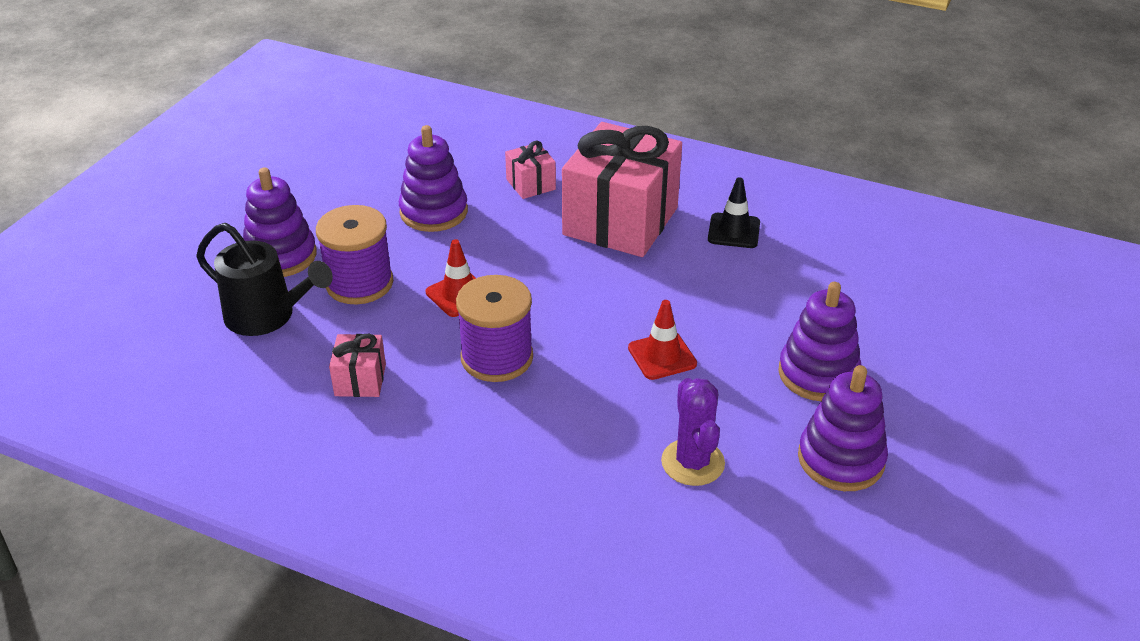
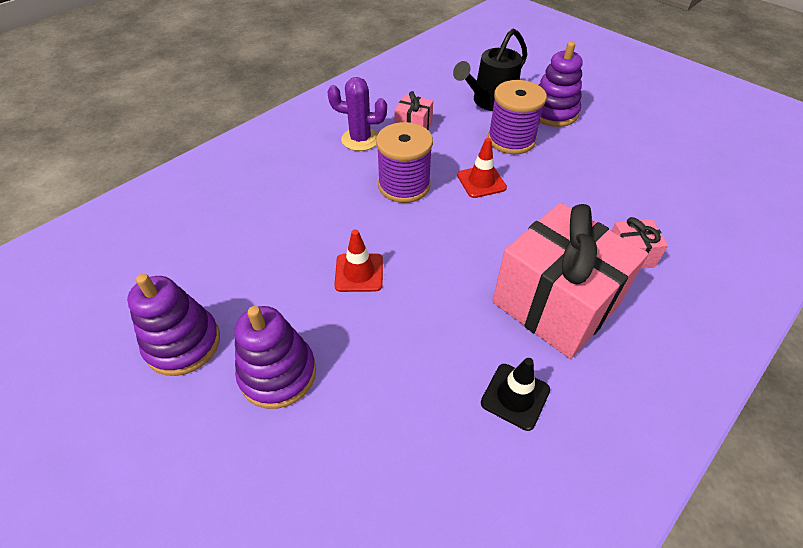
camera: 110 degrees right, 10 degrees up
(434, 212) = (593, 188): purple stacking toy -> none
(692, 462) = (246, 253): purple cactus -> purple cactus (360, 139)

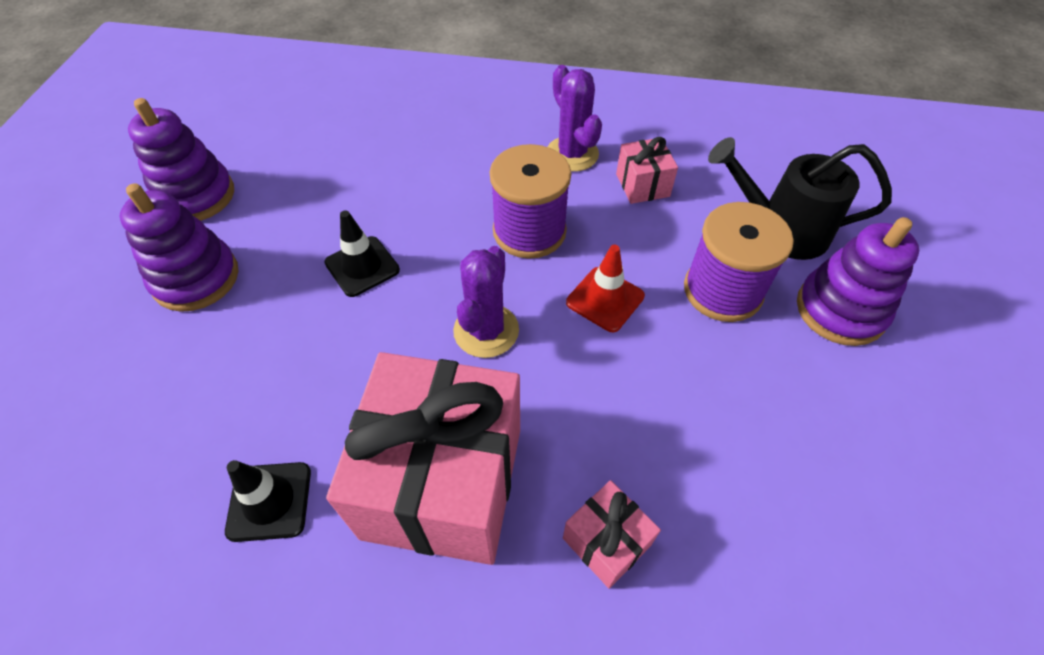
camera: 55 degrees right, 5 degrees up
(359, 273) = (362, 266): red traffic cone -> black traffic cone
(463, 238) = (486, 331): none -> purple cactus

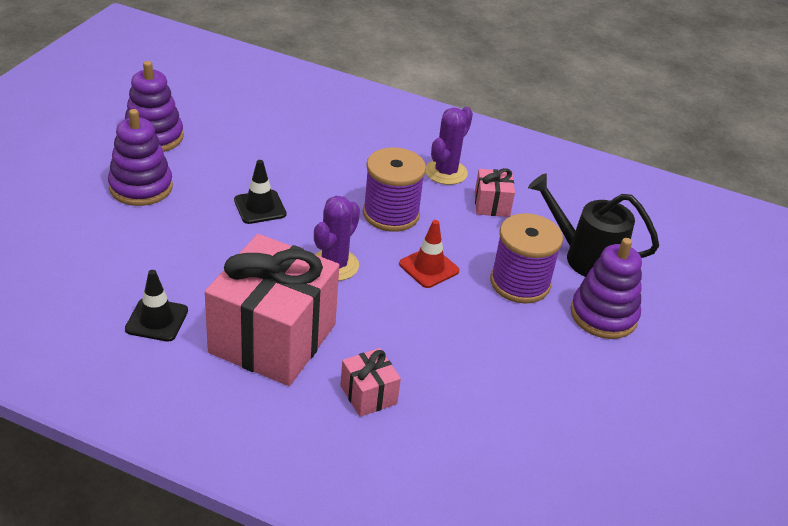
camera: 10 degrees right, 15 degrees down
(572, 154) = (446, 172): purple cactus -> purple cactus turned 45 degrees clockwise

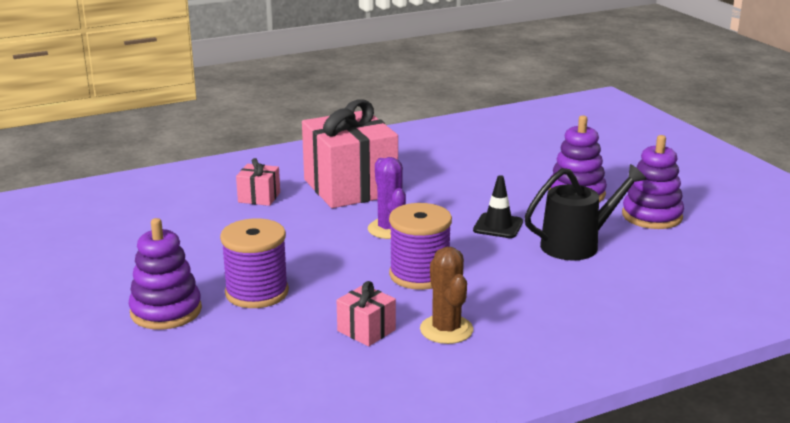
camera: 135 degrees right, 15 degrees down
(157, 320) = (418, 163): black traffic cone -> none
(429, 267) = (333, 263): red traffic cone -> none
(446, 172) = (446, 330): purple cactus -> brown cactus
(585, 257) = (232, 341): black watering can -> black watering can (577, 244)

